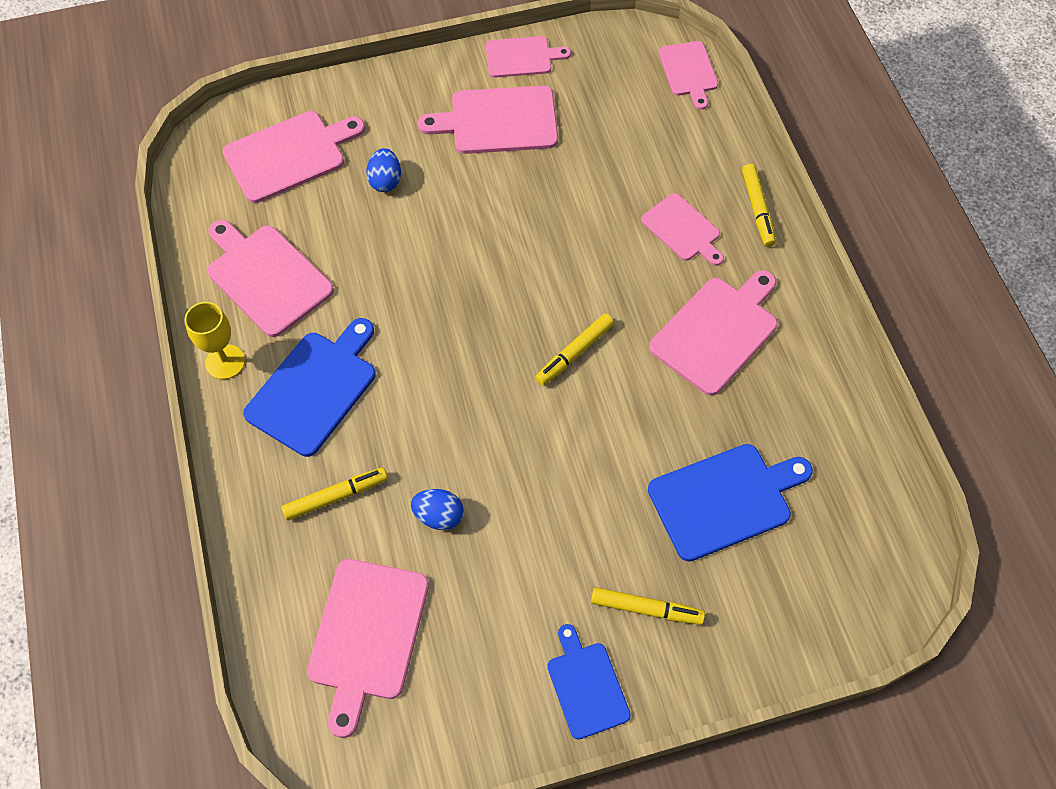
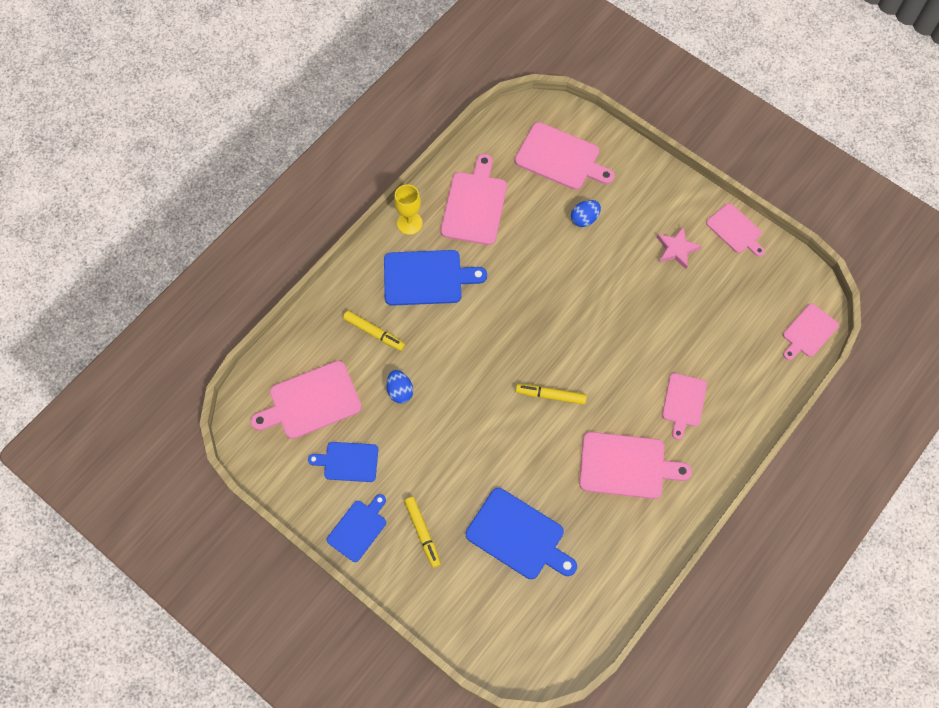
camera: 55 degrees right, 5 degrees up
(486, 640) = (348, 462): none -> blue cutting board
(498, 121) = (676, 249): pink cutting board -> pink star
(757, 209) = (735, 437): yellow marker -> none

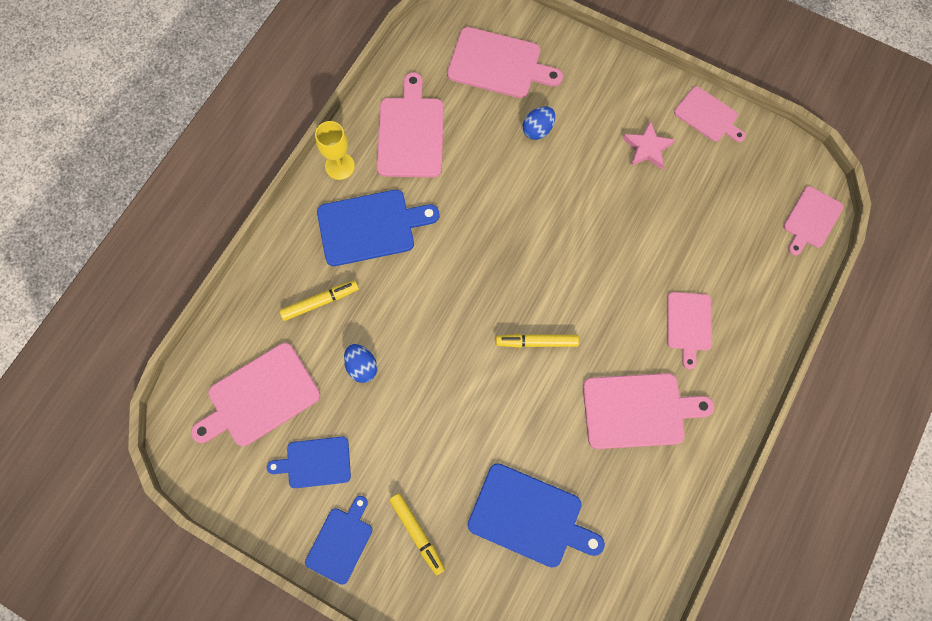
camera: 10 degrees left, 5 degrees up
(374, 333) = (320, 302): yellow marker -> yellow marker turned 45 degrees counterclockwise

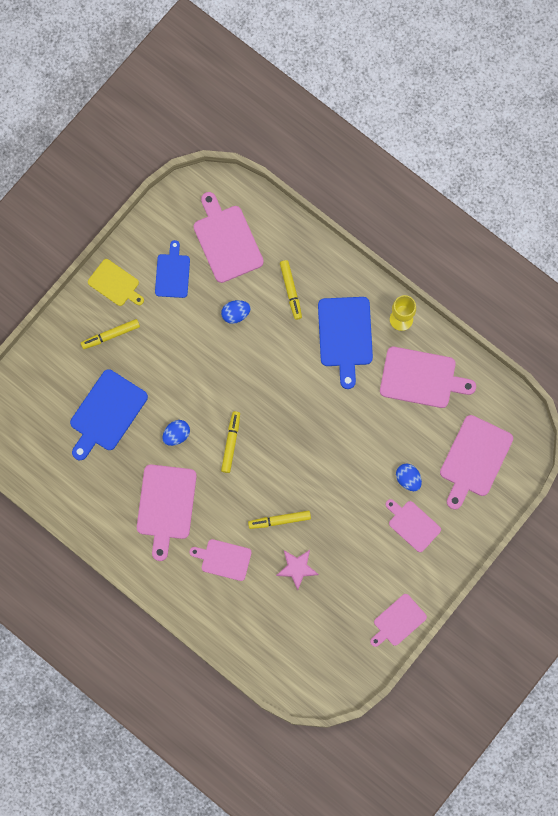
camera: 100 degrees right, 5 degrees up
(340, 542) = (115, 284): blue cutting board -> yellow cutting board
(540, 414) = (176, 435): none -> blue egg
(622, 266) = (279, 520): none -> yellow marker
(647, 148) = (377, 564): pink star -> pink star (297, 568)
(811, 219) = (292, 679): pink cutting board -> pink cutting board (413, 525)

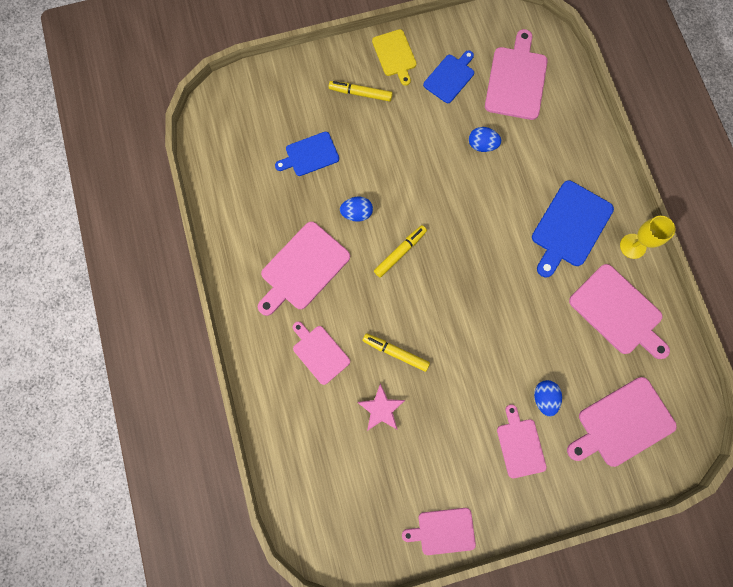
camera: 35 degrees right, 0 degrees up
(107, 413) = (310, 155): blue cutting board -> blue cutting board, size x0.63
(291, 291) = (545, 157): yellow marker -> none

